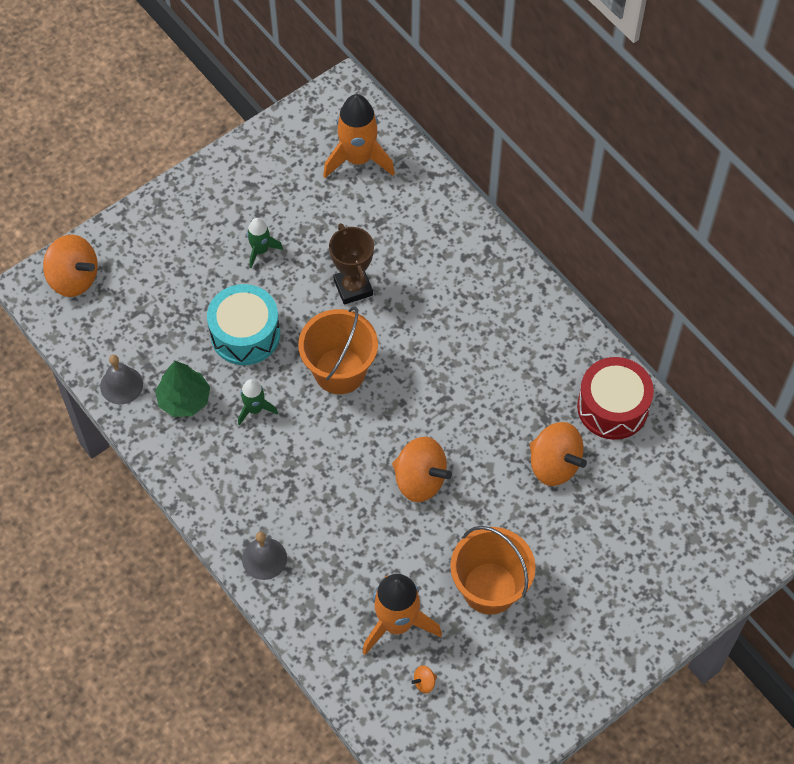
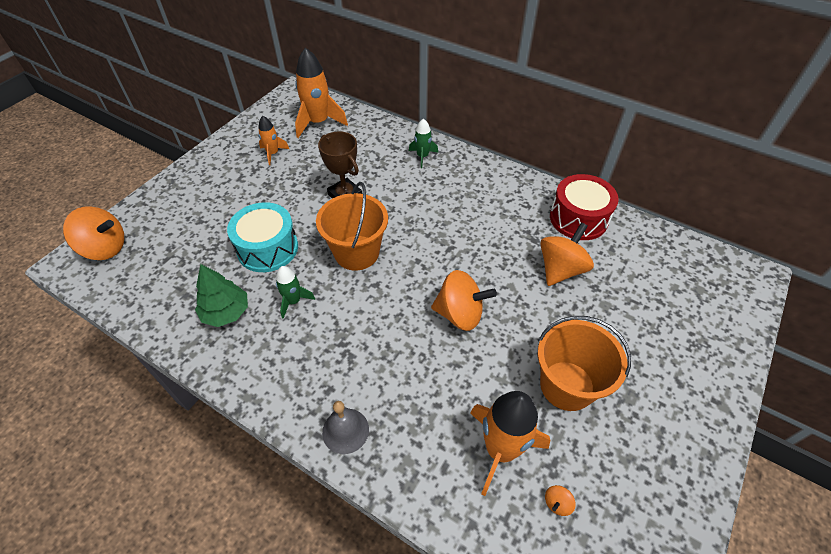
camera: 20 degrees left, 10 degrees down
(121, 385) = (163, 317): grey bell -> none
(260, 250) = (263, 190): green rocket -> green rocket (422, 156)
(287, 195) = (273, 153): none -> orange rocket
(554, 464) = (560, 269): orange spinning top -> orange spinning top turned 75 degrees counterclockwise

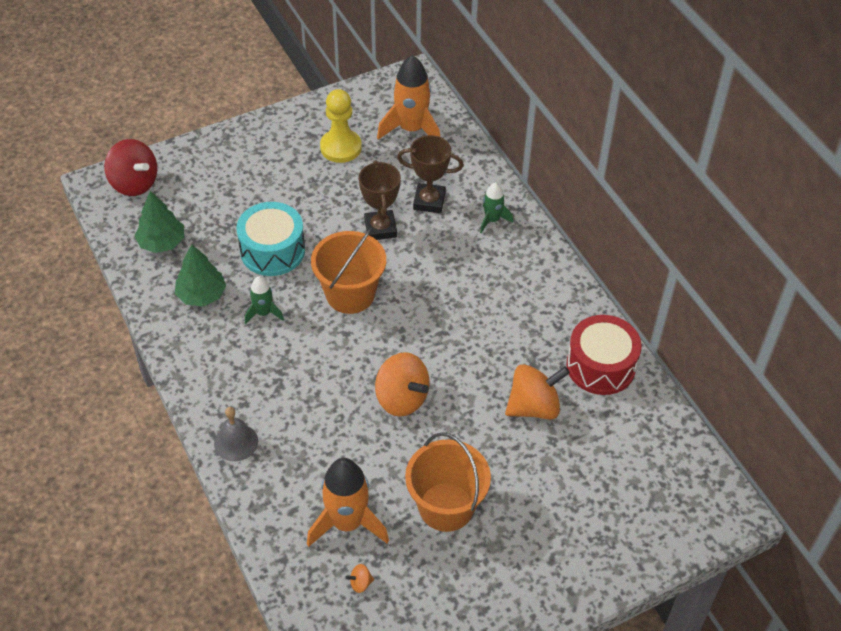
camera: 30 degrees right, 0 degrees up
(105, 248) = (134, 183): orange spinning top -> red spinning top
(160, 285) = (162, 242): none -> green tree
(273, 153) = (341, 147): orange rocket -> yellow pawn
(367, 162) = (429, 201): none -> brown trophy

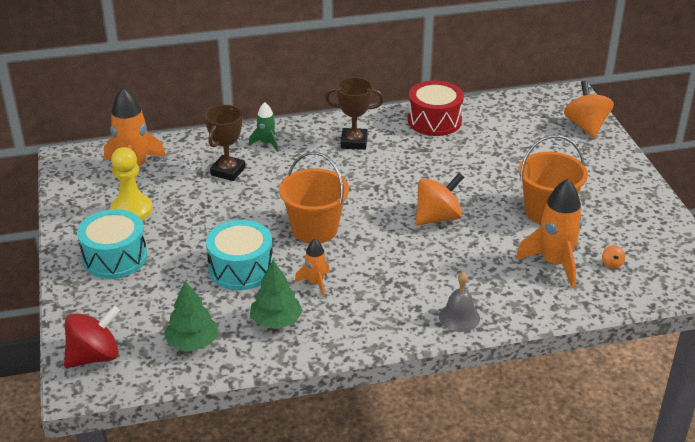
camera: 75 degrees left, 15 degrees down
(263, 313) = (315, 283): green rocket -> orange rocket
(267, 157) = (115, 257): none -> turquoise drum
(380, 228) = (246, 202): brown trophy -> brown trophy (354, 142)
(534, 406) = (463, 156): orange spinning top -> orange spinning top (586, 126)

